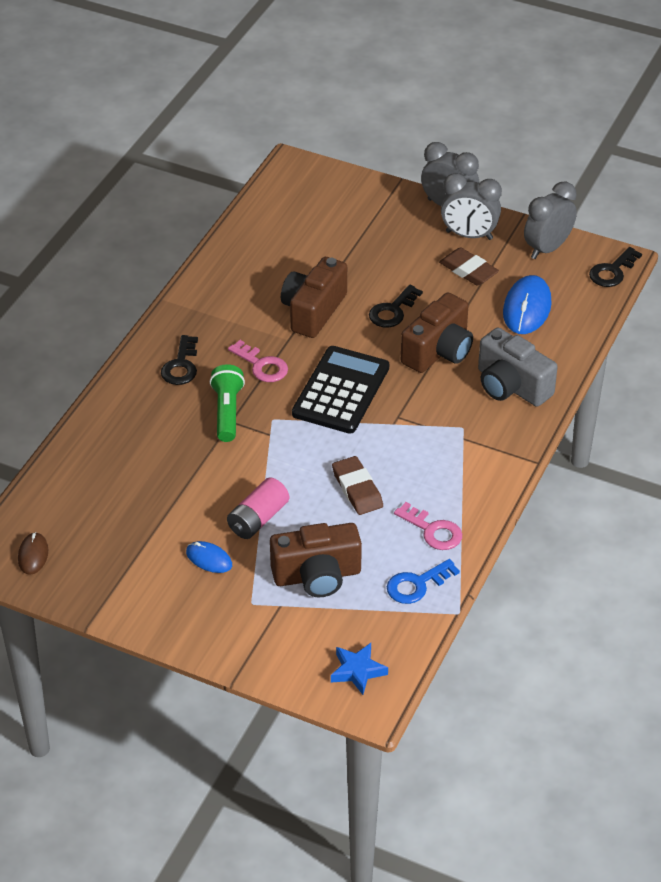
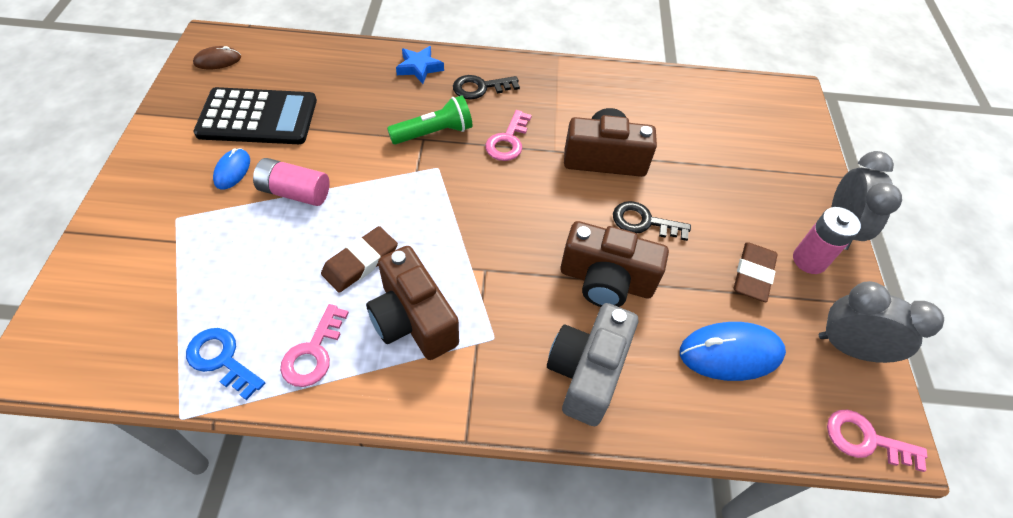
camera: 65 degrees right, 10 degrees up
(317, 576) = (222, 261): brown camera -> brown camera (413, 319)
(341, 391) = (502, 210): black calculator -> black calculator (258, 117)
(357, 671) = (79, 336): blue star -> blue star (419, 68)
(469, 235) = (809, 260): grey clock -> pink battery
(612, 271) = (865, 440): black key -> pink key

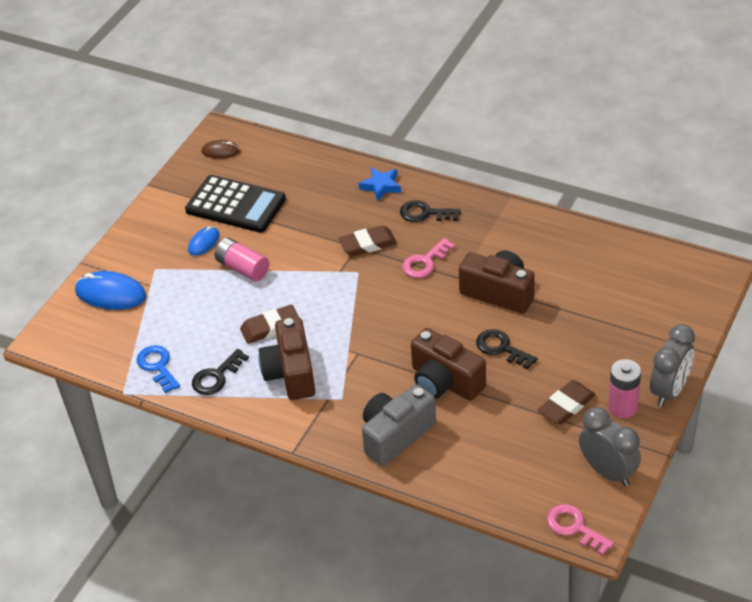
camera: 30 degrees right, 10 degrees down
(313, 353) = (216, 377): pink key -> black key
(434, 133) = (368, 244): green flashlight -> brown eraser
(730, 353) = (510, 451): blue mouse -> blue mouse (111, 294)

